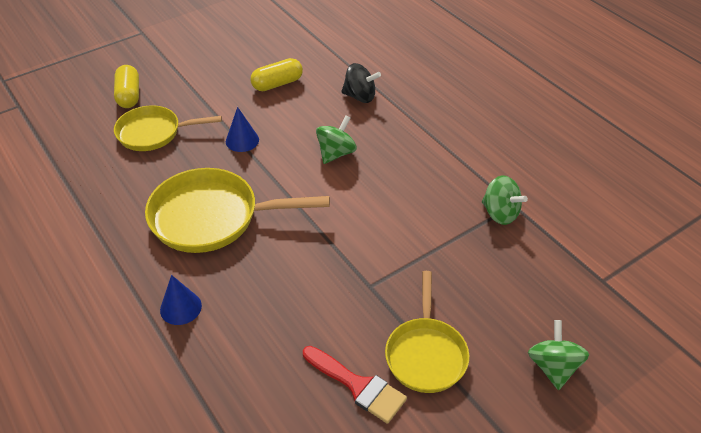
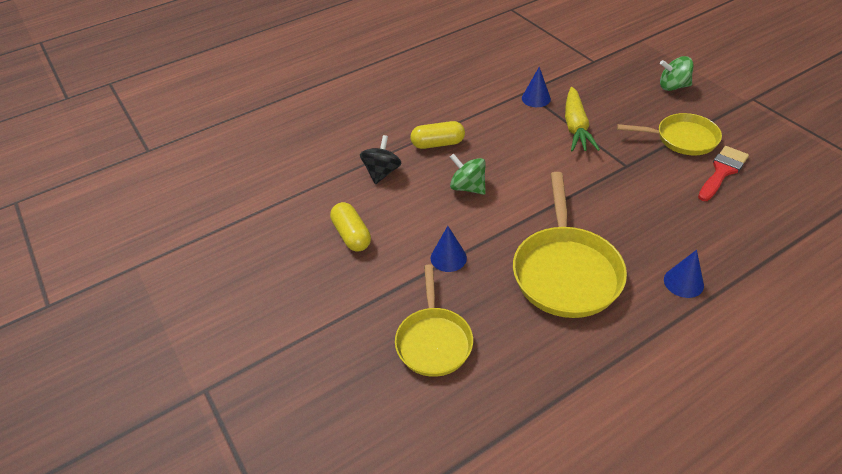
camera: 85 degrees left, 0 degrees up
(129, 95) = (356, 380): yellow capsule -> yellow capsule (438, 144)
(444, 246) = (576, 127): none -> yellow carrot
(500, 213) = (536, 98): green spinning top -> blue cone

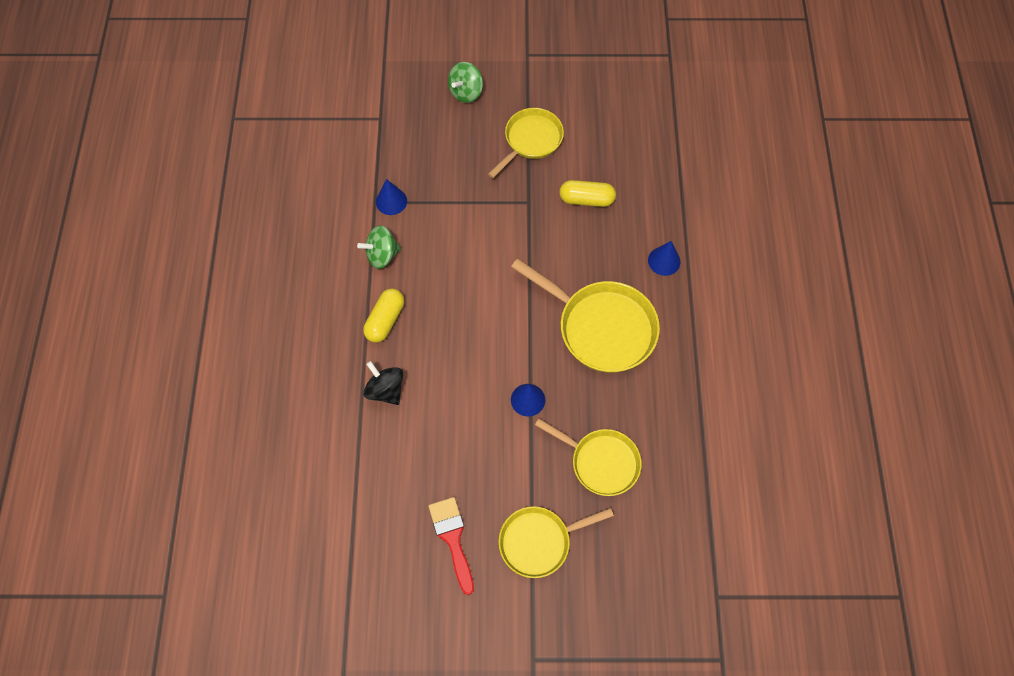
camera: 60 degrees left, 20 degrees up
(322, 335) = (539, 541): none -> yellow pan
(351, 235) = (446, 459): yellow capsule -> yellow capsule (586, 199)
(468, 187) = (460, 333): green spinning top -> green spinning top (382, 255)
(576, 127) = (454, 200): yellow carrot -> none
(722, 171) = (585, 146): red brush -> red brush (452, 538)

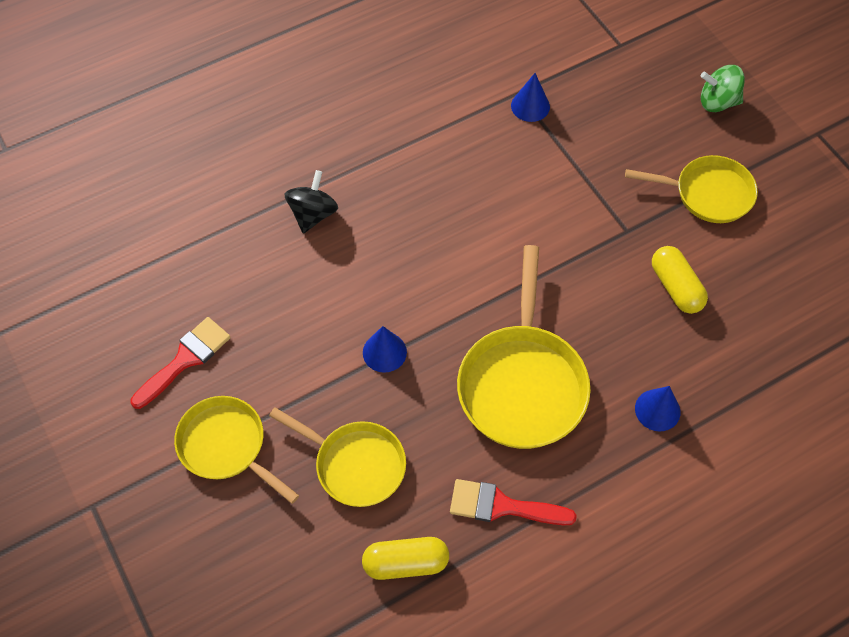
camera: 60 degrees right, 5 degrees down
(382, 255) = (462, 131): green spinning top -> none
(385, 320) = (390, 173): yellow capsule -> yellow capsule (406, 563)
(600, 462) = (355, 464): yellow pan -> yellow pan turned 60 degrees counterclockwise
(679, 386) = (502, 506): none -> red brush

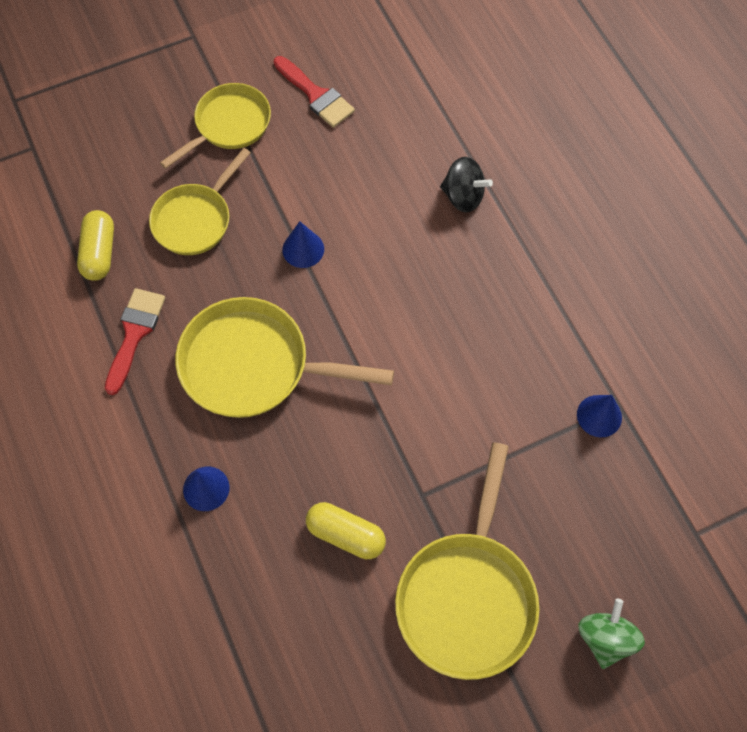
camera: 95 degrees right, 5 degrees up
(676, 287) = (346, 534): yellow capsule -> yellow capsule turned 45 degrees clockwise
(708, 193) = (467, 596): yellow pan -> yellow pan, size x1.52

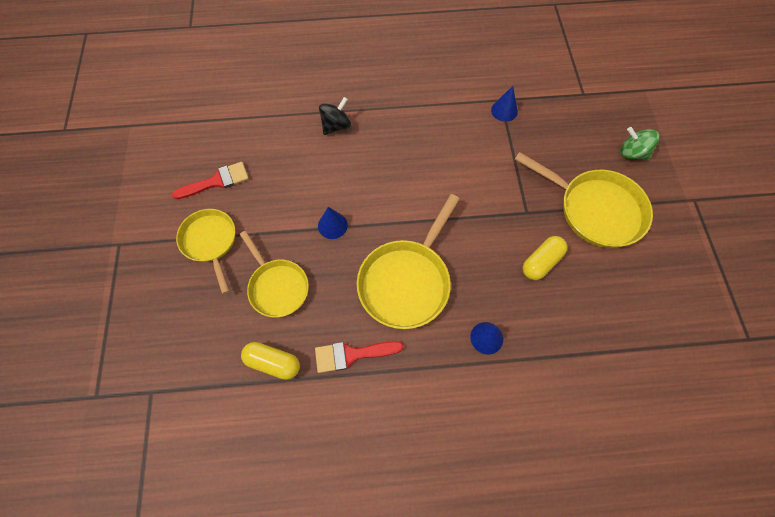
camera: 70 degrees left, 0 degrees up
(134, 334) = (352, 354): red brush -> red brush turned 45 degrees counterclockwise

